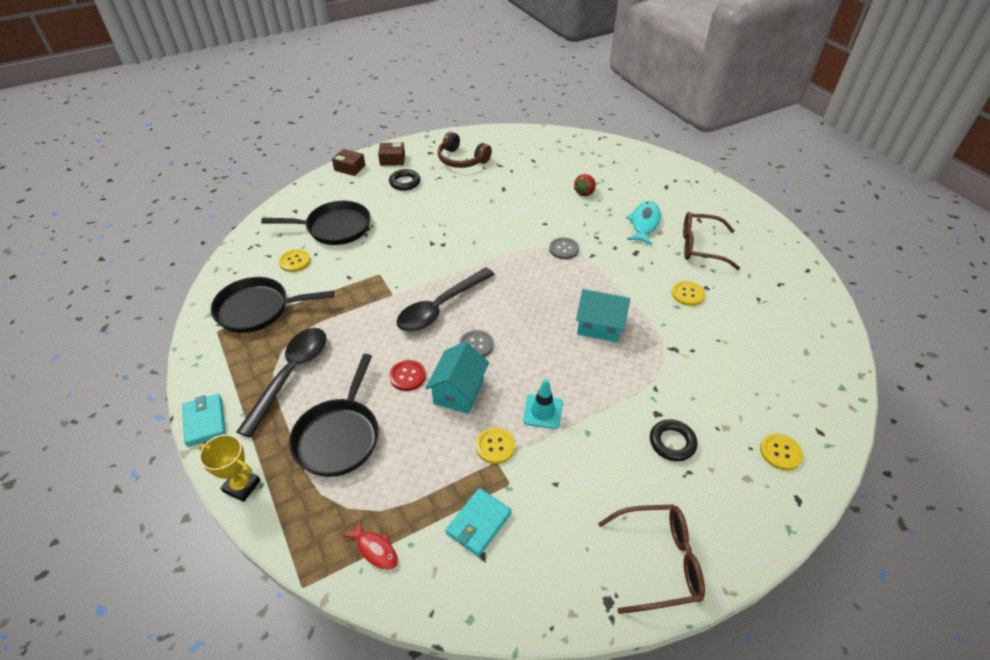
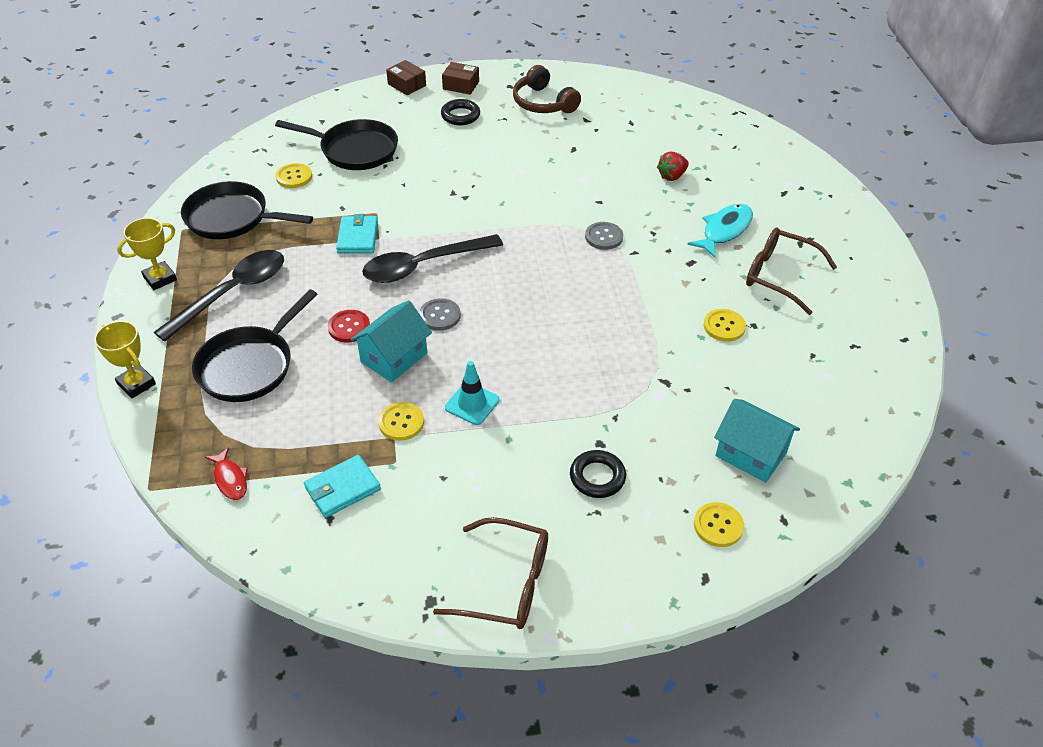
camera: 20 degrees right, 0 degrees up
(205, 421) = (130, 314): turquoise wallet -> turquoise wallet (357, 237)
(217, 380) = (160, 278): none -> yellow trophy
(600, 326) = (592, 333): turquoise house -> turquoise house (751, 454)

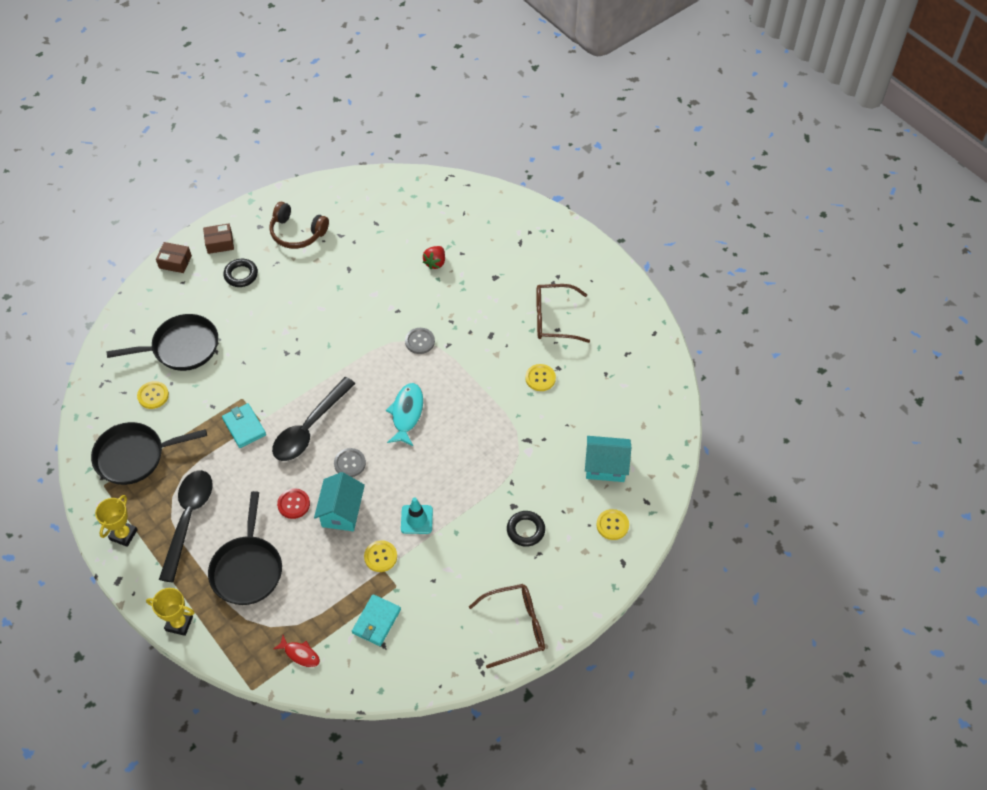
camera: 30 degrees left, 10 degrees up
(724, 230) = (498, 296): turquoise fish -> turquoise fish (406, 413)

